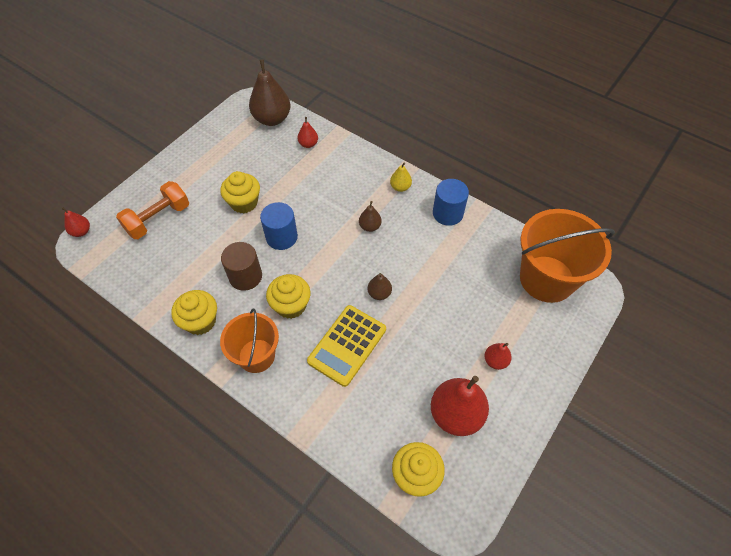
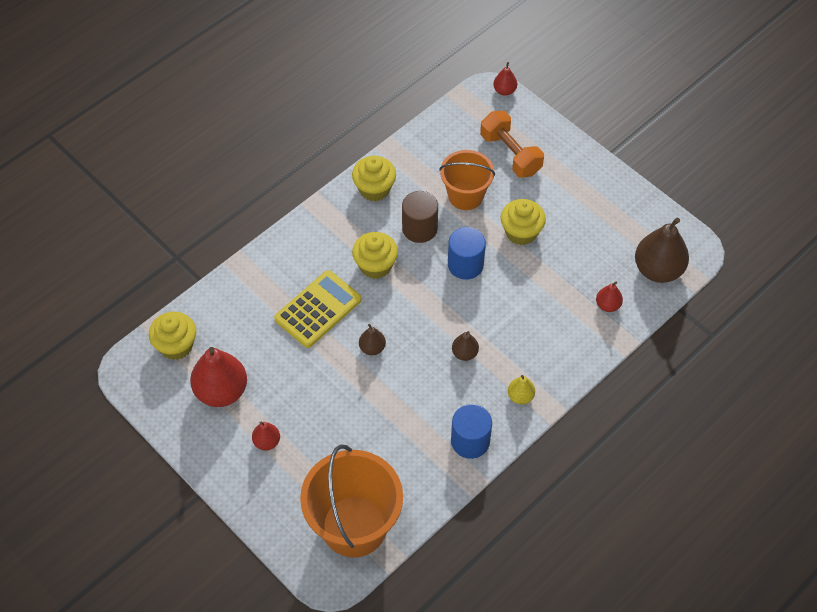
camera: 100 degrees right, 0 degrees up
(256, 355) = (325, 232): orange bucket -> orange bucket (465, 195)
(347, 345) = (318, 309): yellow calculator -> yellow calculator turned 90 degrees clockwise

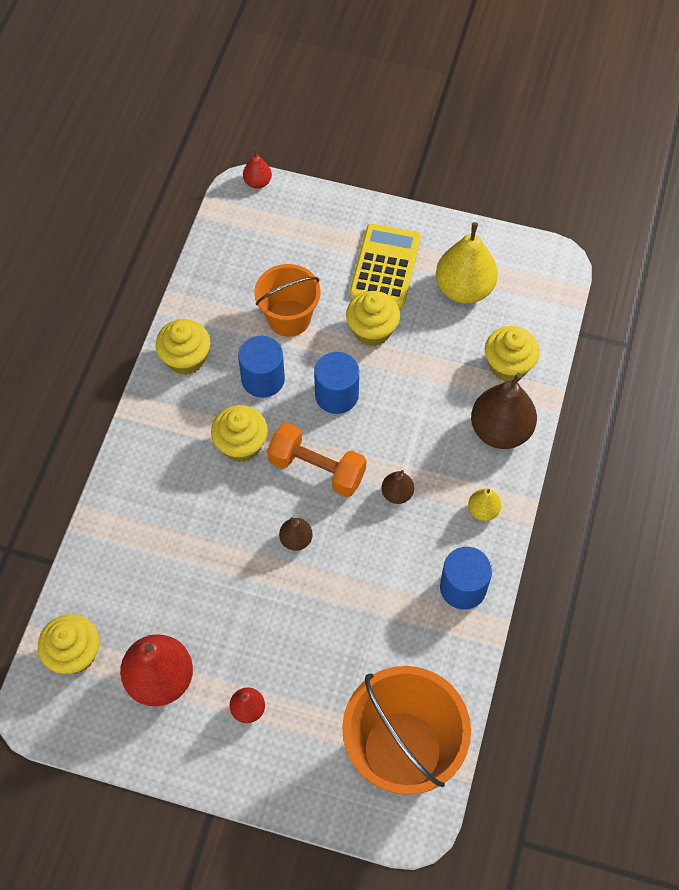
camera: 30 degrees left, 5 degrees up
(318, 309) = (209, 527): yellow calculator -> yellow calculator (385, 266)
(419, 228) = (263, 379): brown cylinder -> blue cylinder
(510, 154) = (307, 249): orange dumbbell -> orange dumbbell (317, 469)
(607, 305) = (508, 365): red pear -> yellow cupcake
(610, 235) = (464, 289): none -> yellow pear
(658, 270) = (533, 302): brown pear -> brown pear (500, 430)

